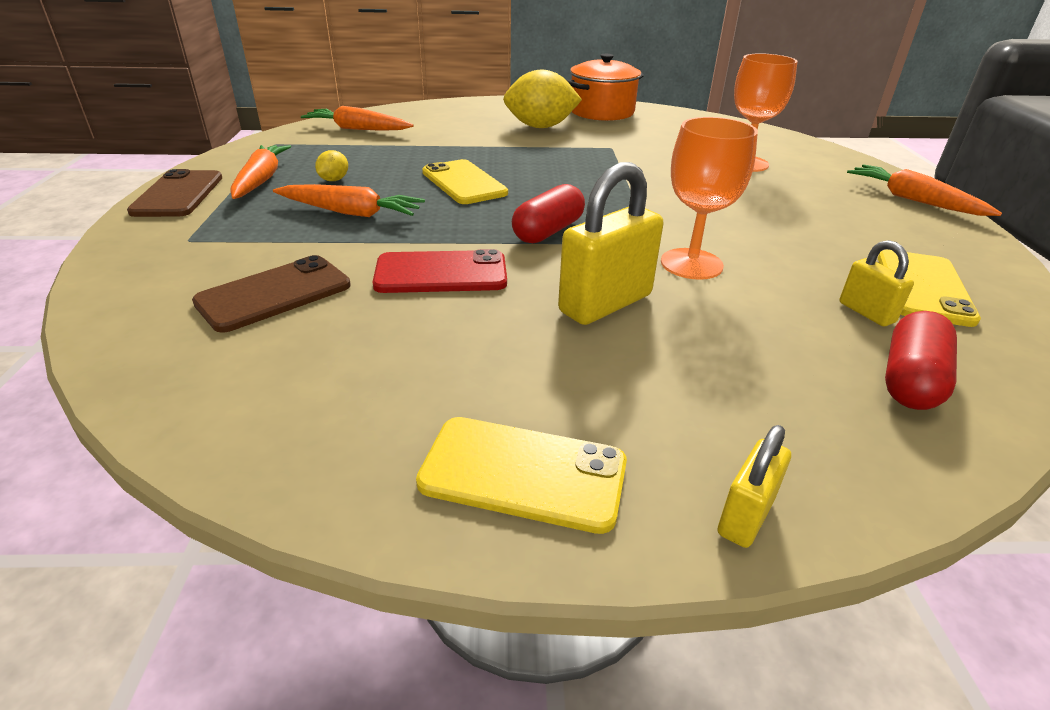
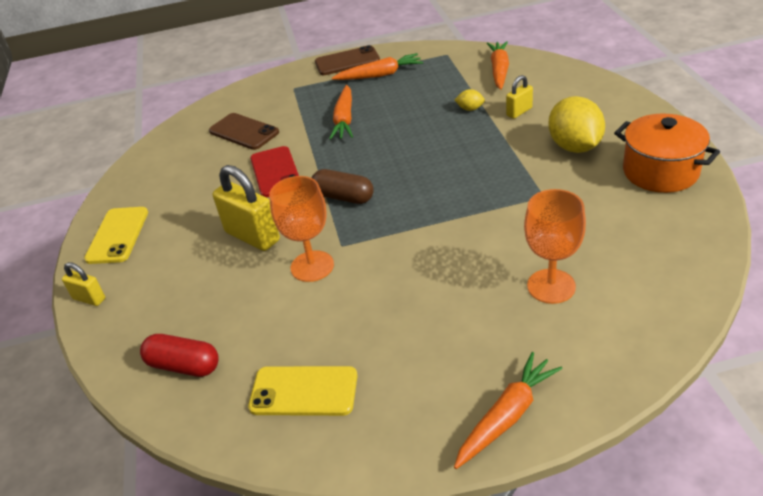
camera: 85 degrees right, 5 degrees up
(334, 180) = (392, 97): yellow lemon -> yellow lemon (470, 109)
(464, 183) = (413, 144): yellow phone -> none
(548, 231) = (343, 197): red capsule -> brown capsule
(866, 312) = (260, 353): yellow padlock -> yellow padlock (519, 112)

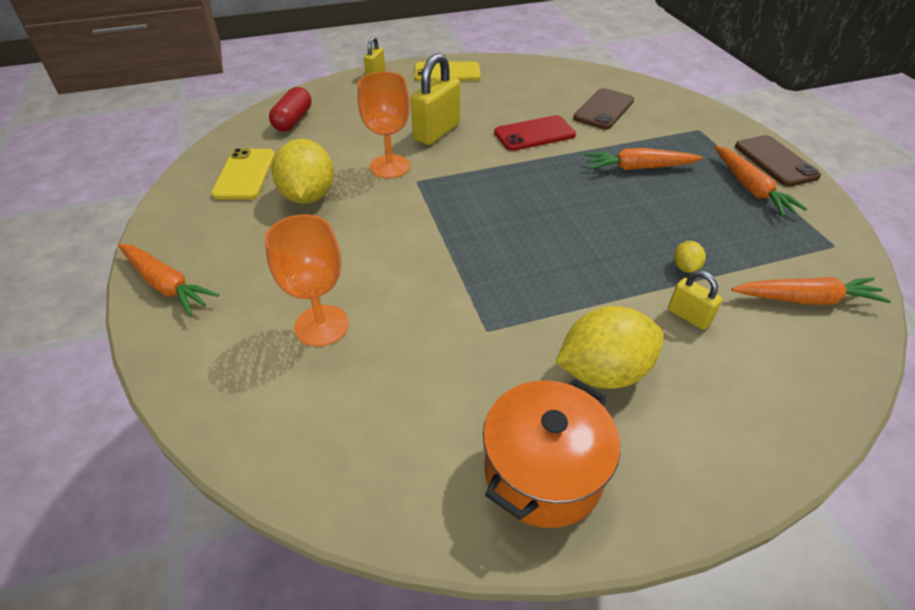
camera: 80 degrees right, 5 degrees up
(343, 197) = (492, 177): brown capsule -> none
(357, 324) = (308, 196): none -> yellow lemon

